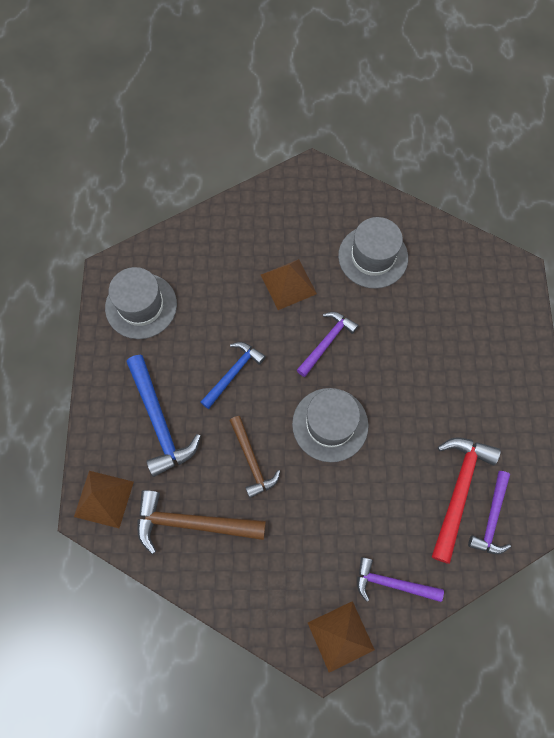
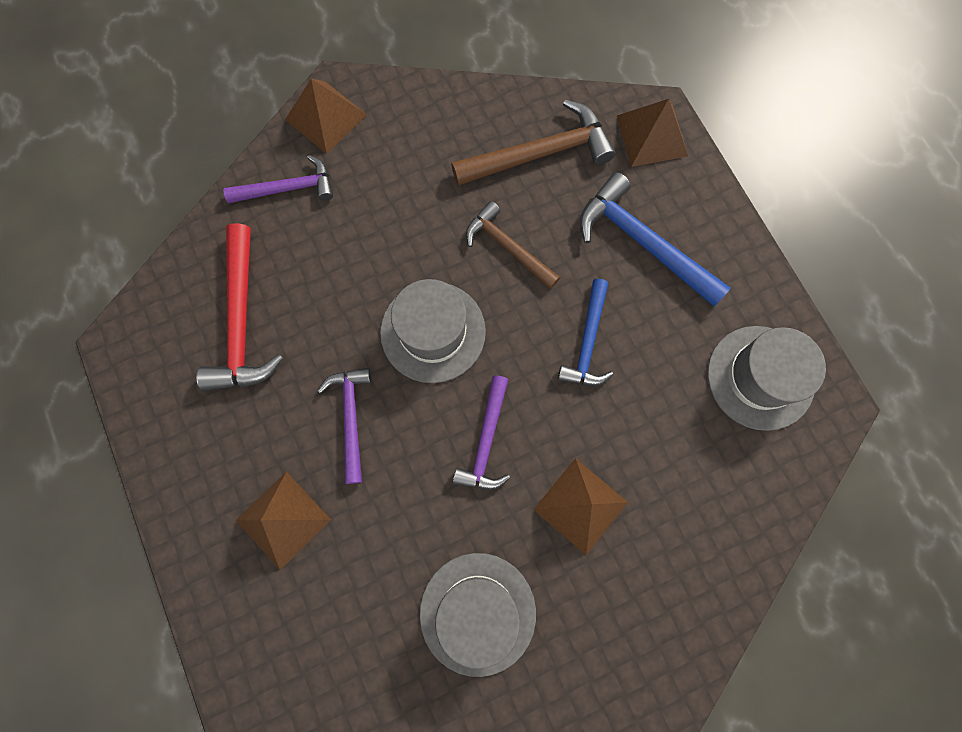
camera: 155 degrees right, 5 degrees up
(468, 351) = (283, 520): none -> brown pyramid
(491, 518) = (191, 306): purple hammer -> purple hammer (351, 418)

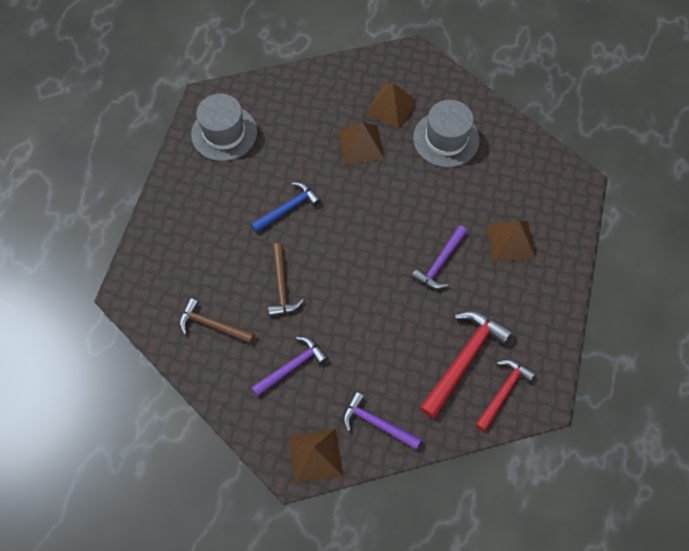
camera: 140 degrees left, 10 degrees down
(173, 319) = (503, 392): none -> red hammer
(433, 332) = (362, 273): grey hat -> none
(486, 441) = (381, 202): purple hammer -> purple hammer (292, 366)
(540, 154) = (212, 325): brown hammer -> brown hammer, size x0.65
(643, 242) = (210, 233): blue hammer -> none
(652, 135) = (142, 285): brown pyramid -> brown pyramid (390, 107)

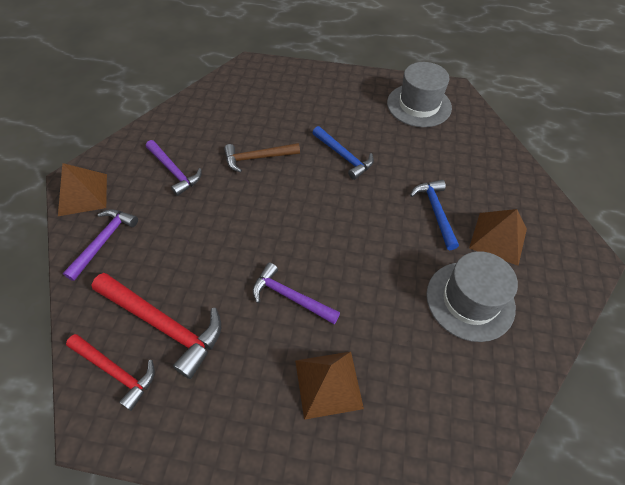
camera: 85 degrees right, 10 degrees down
(212, 325) = (219, 116): brown hammer -> none
(361, 145) = (435, 212): brown pyramid -> blue hammer

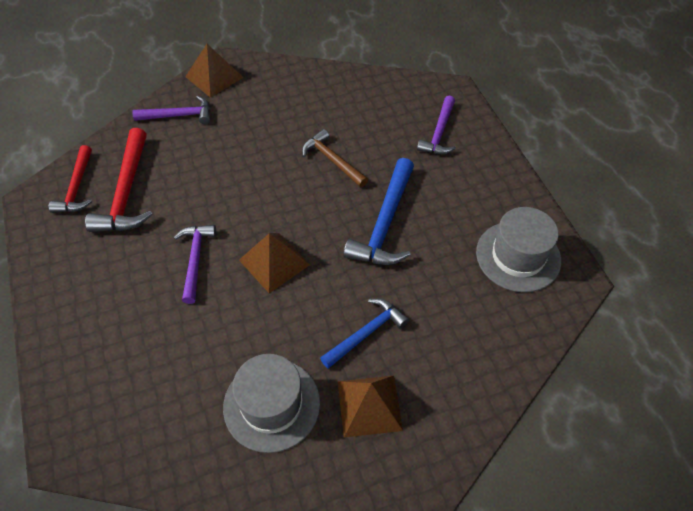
camera: 60 degrees right, 0 degrees up
(174, 171) = (275, 115): purple hammer -> purple hammer (439, 133)
(328, 384) = (128, 324): brown pyramid -> brown pyramid (274, 262)
(344, 156) = (385, 223): blue hammer -> blue hammer, size x1.53

